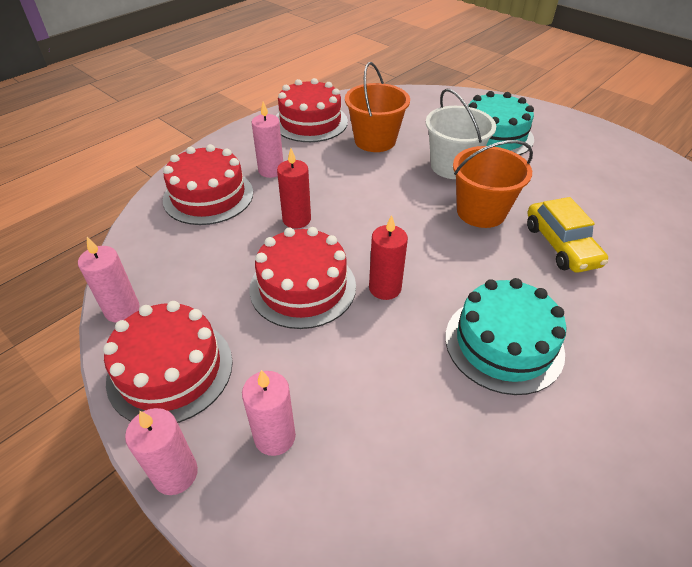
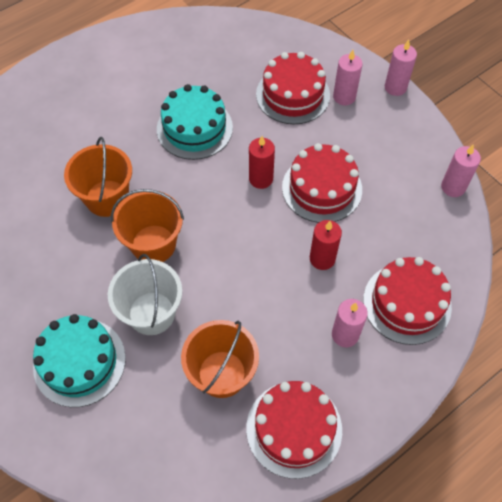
camera: 170 degrees left, 15 degrees up
(170, 370) = (409, 140): red cake -> red cake (293, 95)
(560, 245) = (107, 198): yellow car -> orange bucket

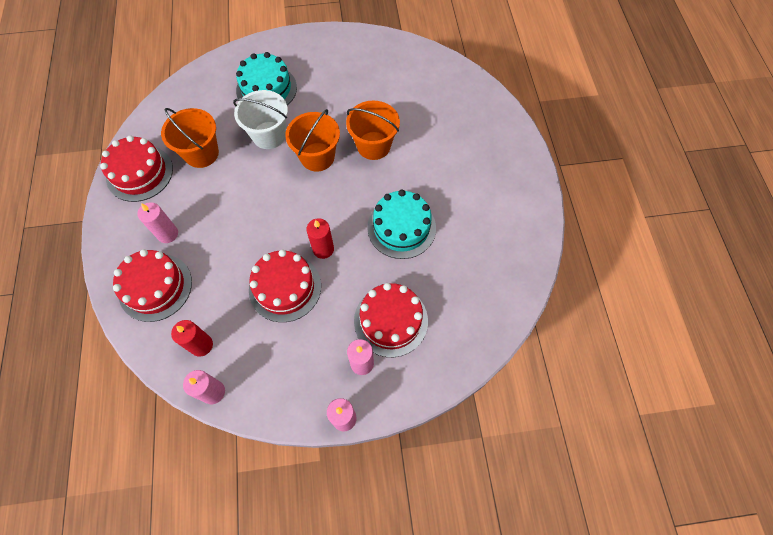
camera: 120 degrees right, 5 degrees up
(322, 259) = (229, 252): red candle -> red candle (201, 345)

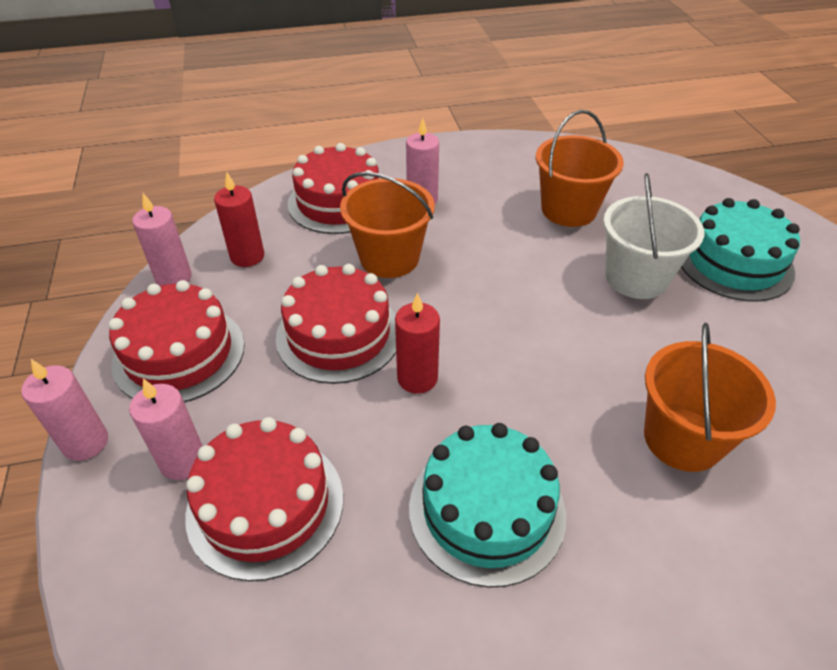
camera: 85 degrees right, 20 degrees down
(139, 173) = (514, 161): red cake -> red cake (179, 353)
(317, 157) = (616, 348): orange bucket -> orange bucket (389, 258)

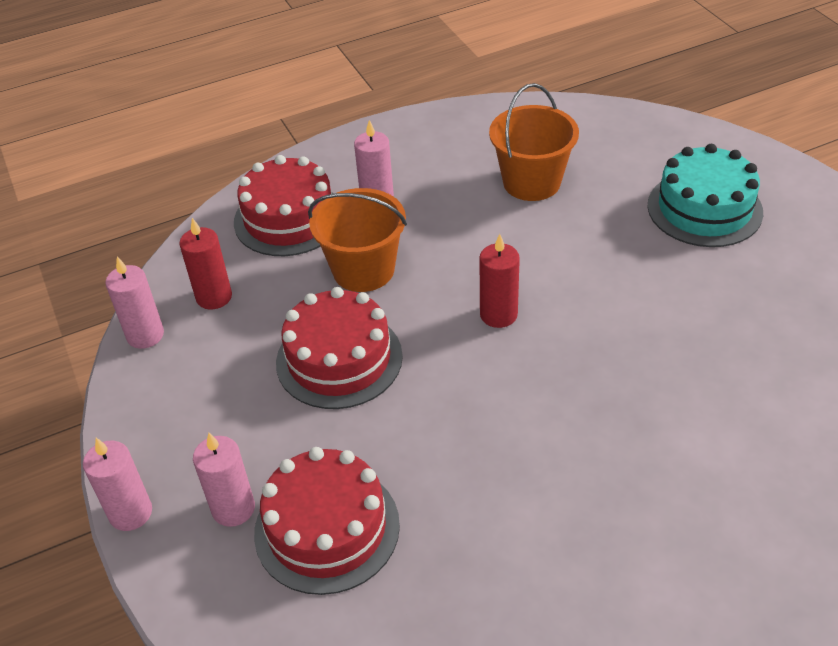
camera: 10 degrees left, 0 degrees up
(179, 353) = (185, 410): red cake -> none
(417, 378) = (429, 385): red candle -> red candle (498, 314)
(486, 510) = (527, 488): turquoise cake -> none
(636, 278) = (614, 243): white bucket -> none
(682, 439) = (685, 389): orange bucket -> none

